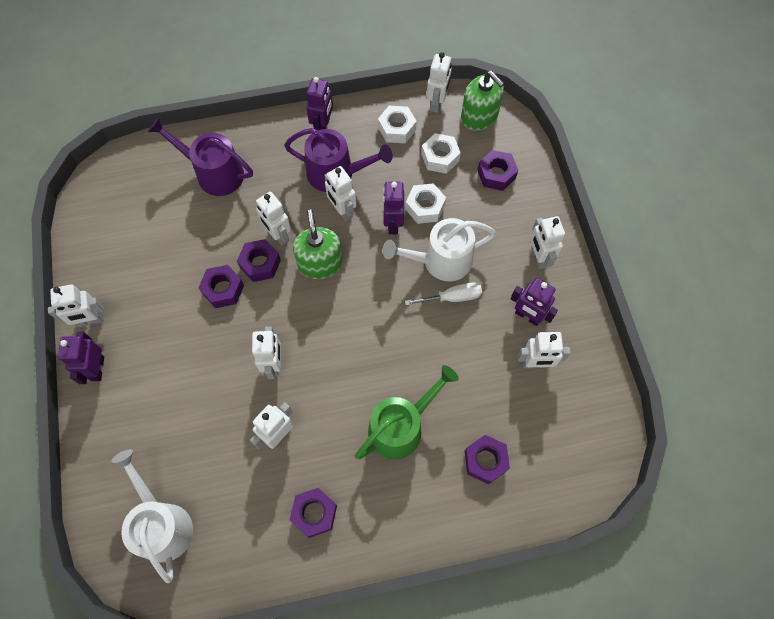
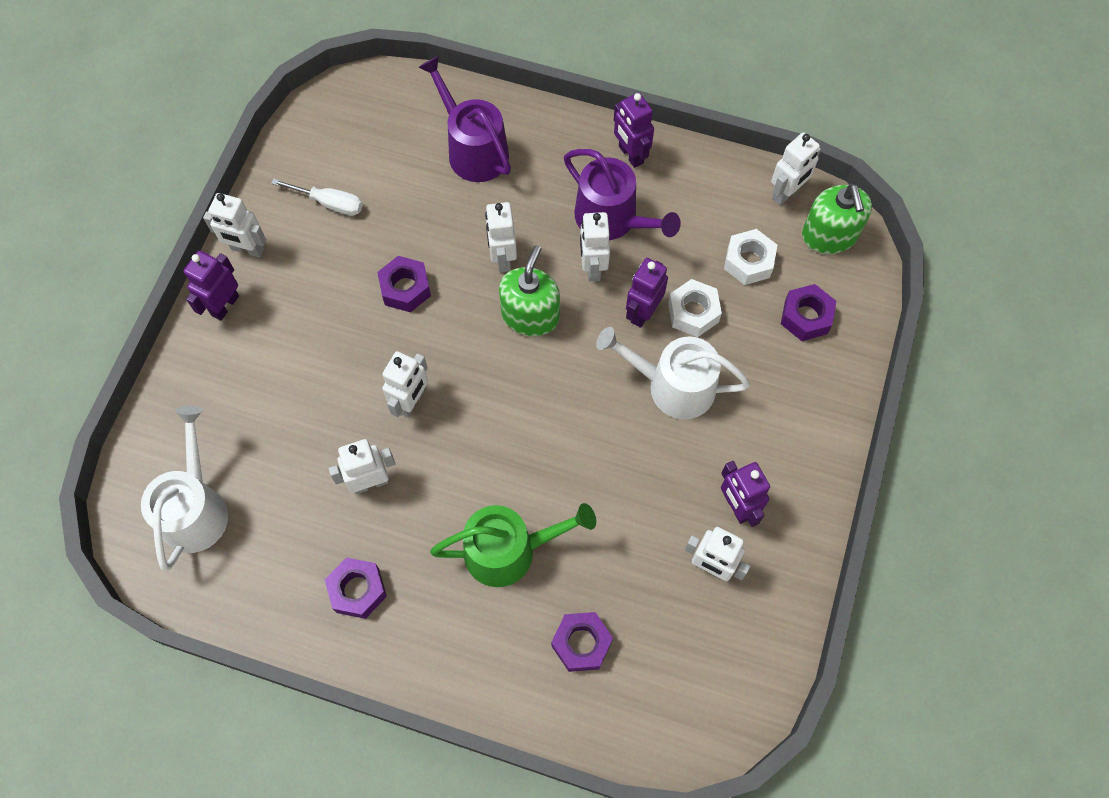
camera: 30 degrees right, 0 degrees up
(260, 264) = (463, 281): purple nut -> none
(323, 126) = (630, 155): purple robot -> purple robot turned 105 degrees clockwise
(397, 129) = (717, 201): white nut -> none
(452, 297) = (659, 436): white screwdriver -> white screwdriver (329, 203)
(538, 257) = (794, 444): white robot -> none

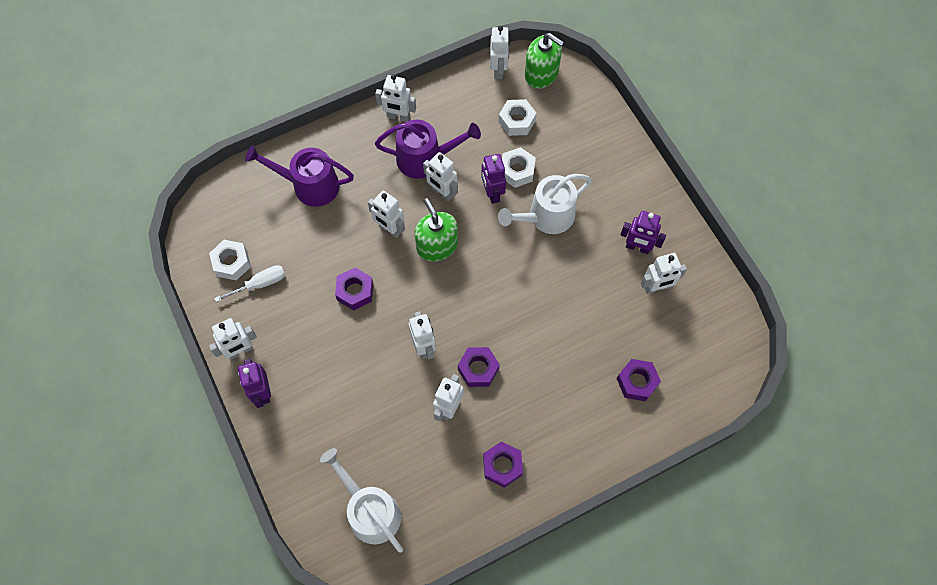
camera: 45 degrees left, 0 degrees up
(326, 161) = (232, 263): none -> white nut
(508, 550) = (555, 372): green watering can -> none
(630, 155) = (398, 116): purple robot -> white robot
(806, 317) = (573, 125): purple nut -> purple nut (478, 369)

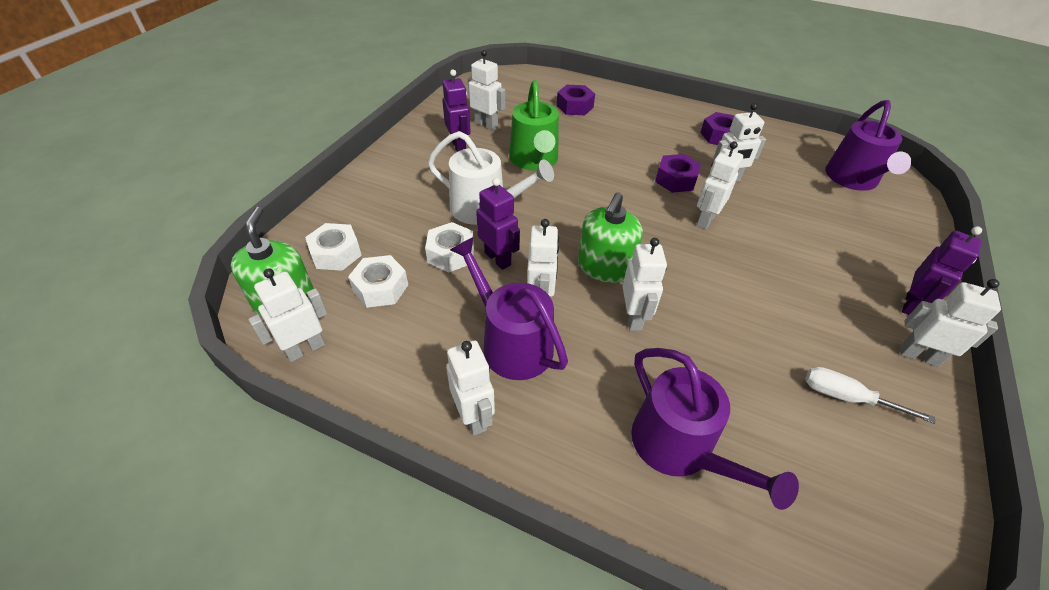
camera: 130 degrees left, 20 degrees down
(232, 263) = (874, 454): white nut -> white nut (336, 253)
(355, 291) = (731, 301): purple nut -> none
(370, 511) = (853, 179): white watering can -> purple watering can
(492, 193) = (498, 258): purple robot -> purple robot turned 75 degrees counterclockwise
(579, 288) = (534, 160): none -> green watering can

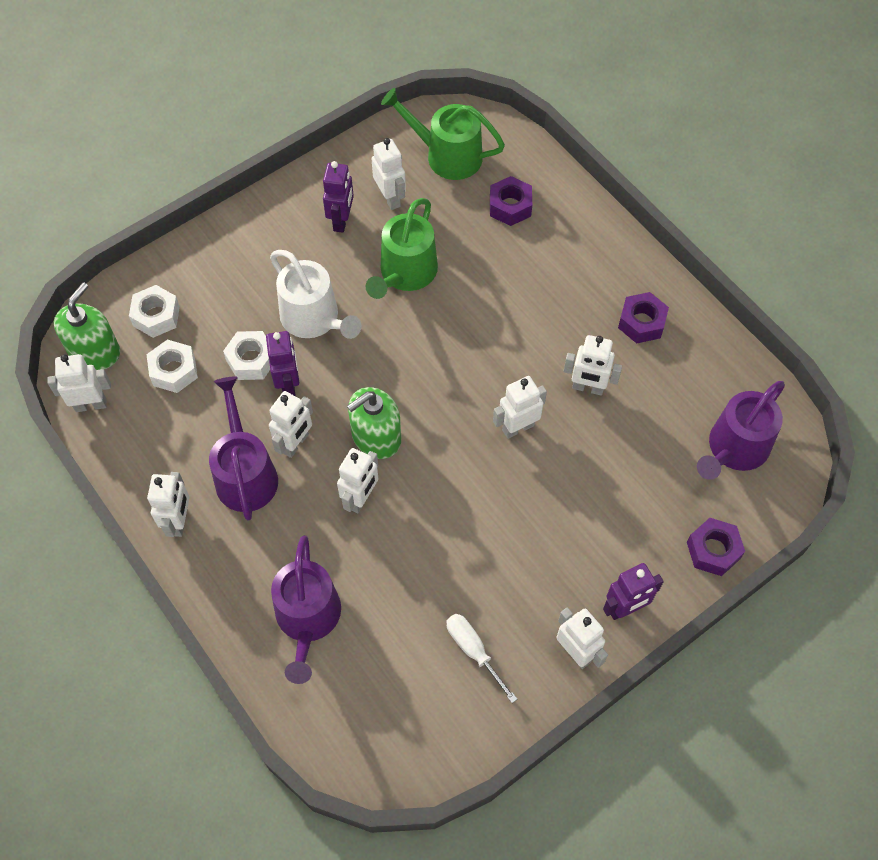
camera: 30 degrees right, 15 degrees up
(508, 94) = (447, 155): none -> green watering can
(675, 180) = (532, 364): purple nut -> purple nut (713, 550)

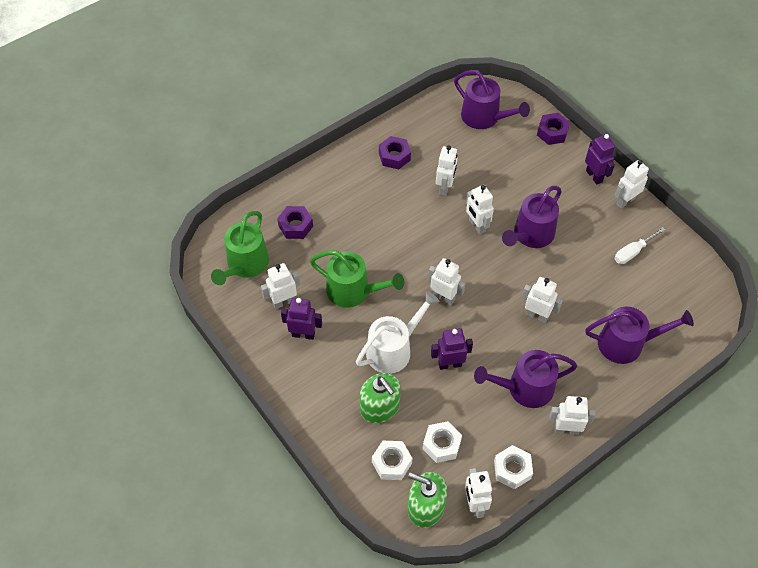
camera: 90 degrees left, 5 degrees down
(251, 360) = (430, 390): white nut -> white nut (512, 470)
(295, 444) = (498, 357): white robot -> white robot (444, 297)
(376, 436) = (489, 307): green soap dispenser -> green soap dispenser (380, 407)
(503, 501) = (531, 235): none -> purple watering can

